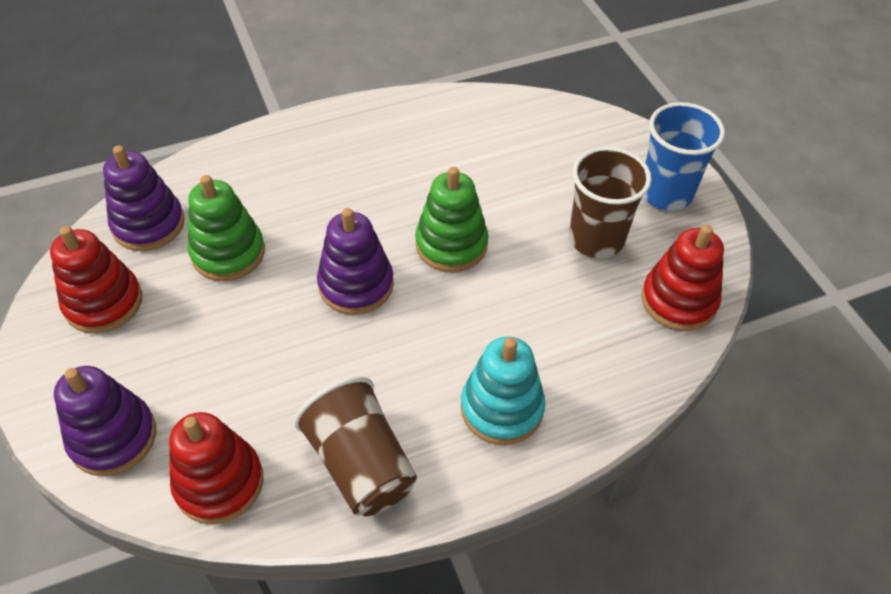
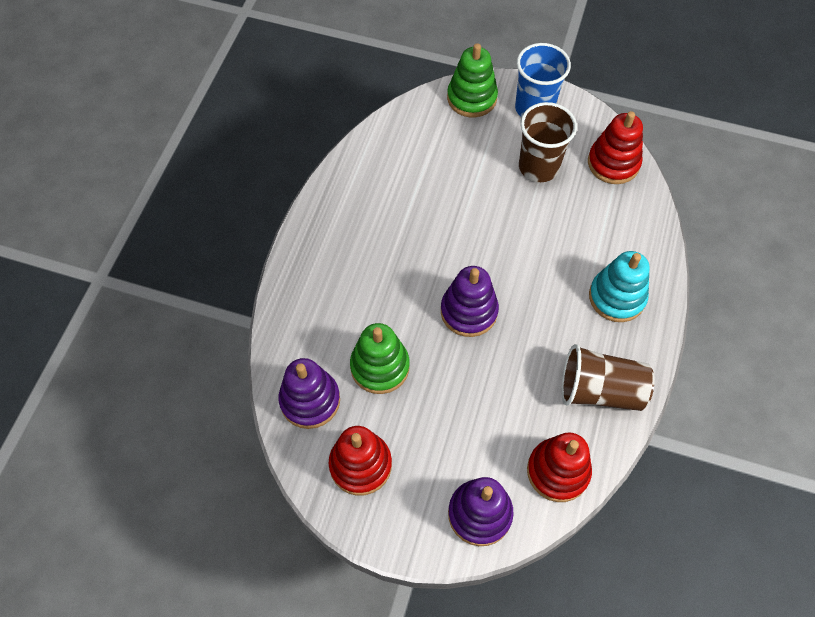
camera: 50 degrees left, 10 degrees up
(451, 244) = (480, 241): green stacking toy -> green stacking toy (472, 98)

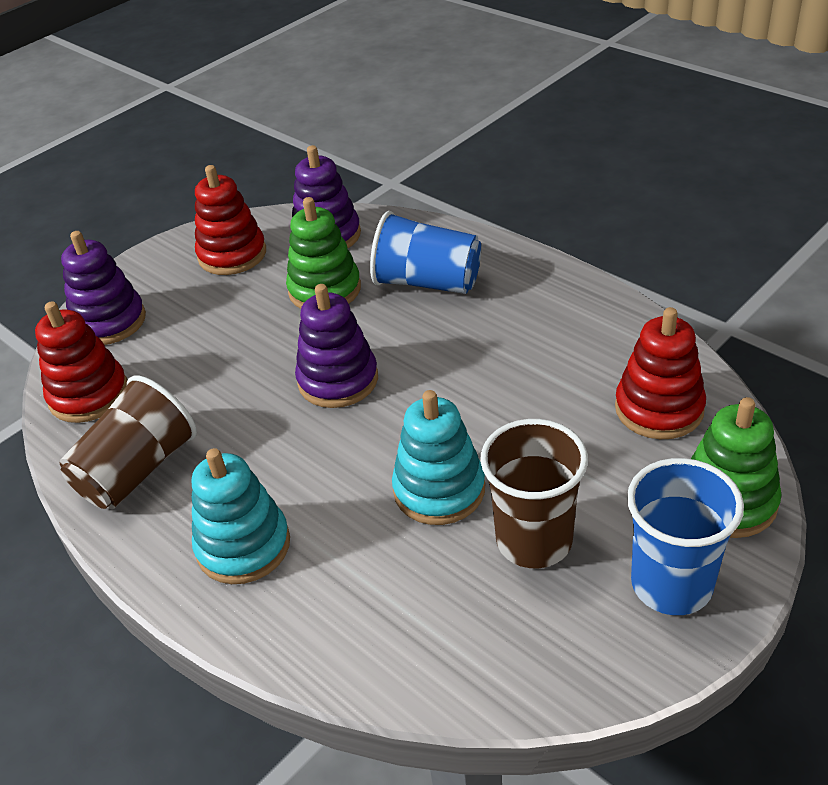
camera: 120 degrees right, 20 degrees down
(346, 300) = (427, 282): none -> blue cup
(528, 220) = (439, 490): none -> turquoise stacking toy
(613, 163) = (489, 658): red stacking toy -> red stacking toy (659, 409)

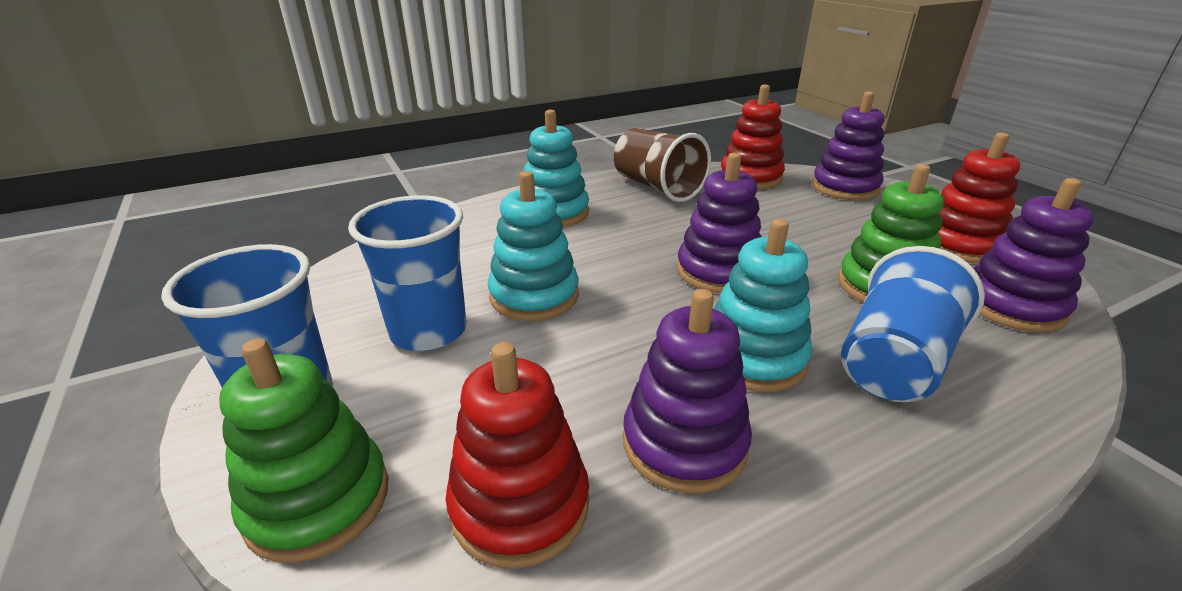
camera: 105 degrees right, 10 degrees down
(458, 342) = (753, 357): none -> turquoise stacking toy
(534, 540) = (428, 331): brown cup -> blue cup
(564, 356) = (684, 443): none -> purple stacking toy

